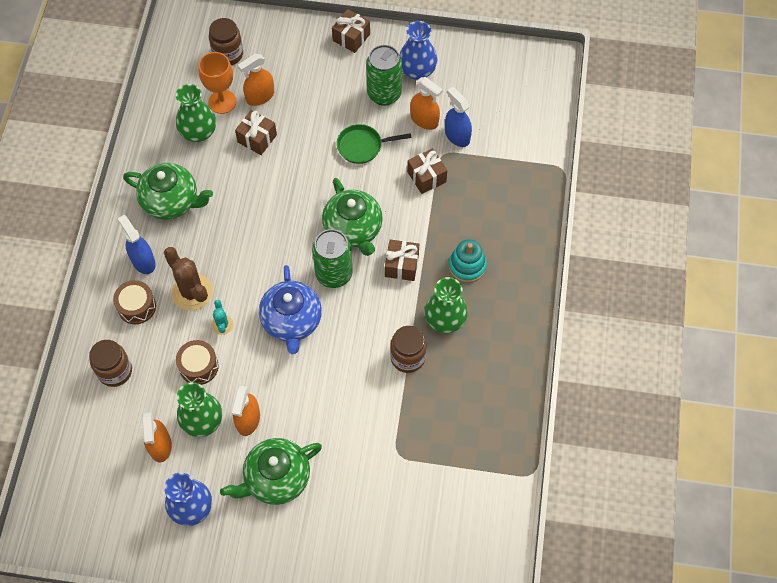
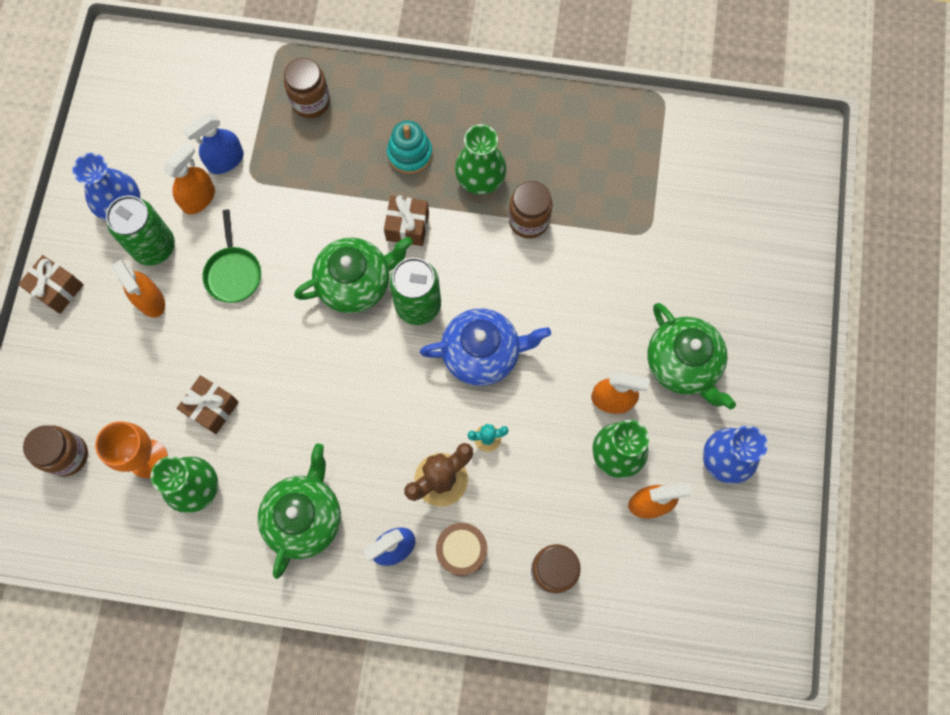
camera: 90 degrees left, 10 degrees up
(199, 366) = (544, 464): brown drum -> none
(260, 96) = (144, 407): orange spray bottle -> orange spray bottle (150, 300)
(426, 177) = (284, 197): brown gift -> none
(511, 192) = (311, 102): none -> brown jar

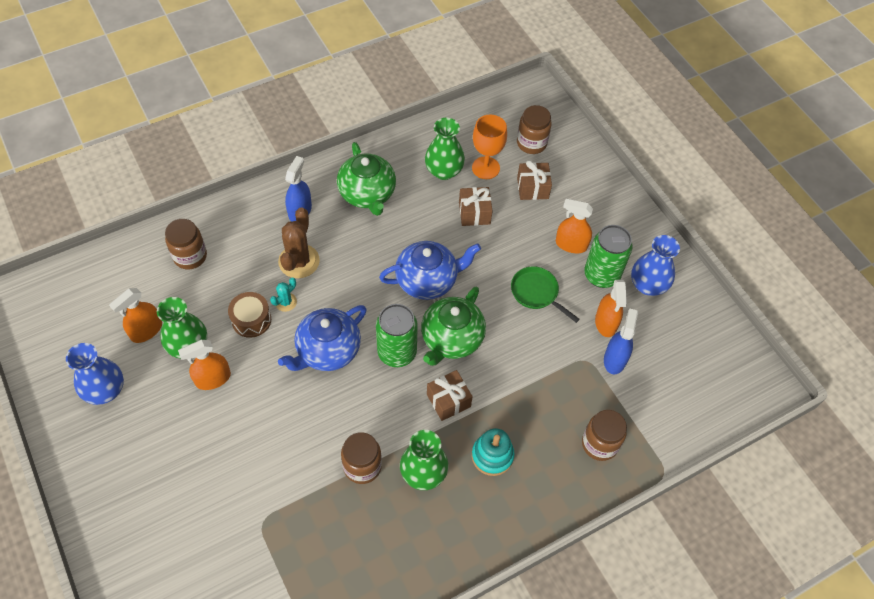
camera: 140 degrees right, 15 degrees down
(57, 289) = (631, 215): brown gift -> brown gift (532, 188)
(327, 362) = (427, 280): none -> blue teapot
(462, 550) = (257, 233): brown drum -> brown drum (251, 320)
(682, 364) = (173, 437): green teapot -> none

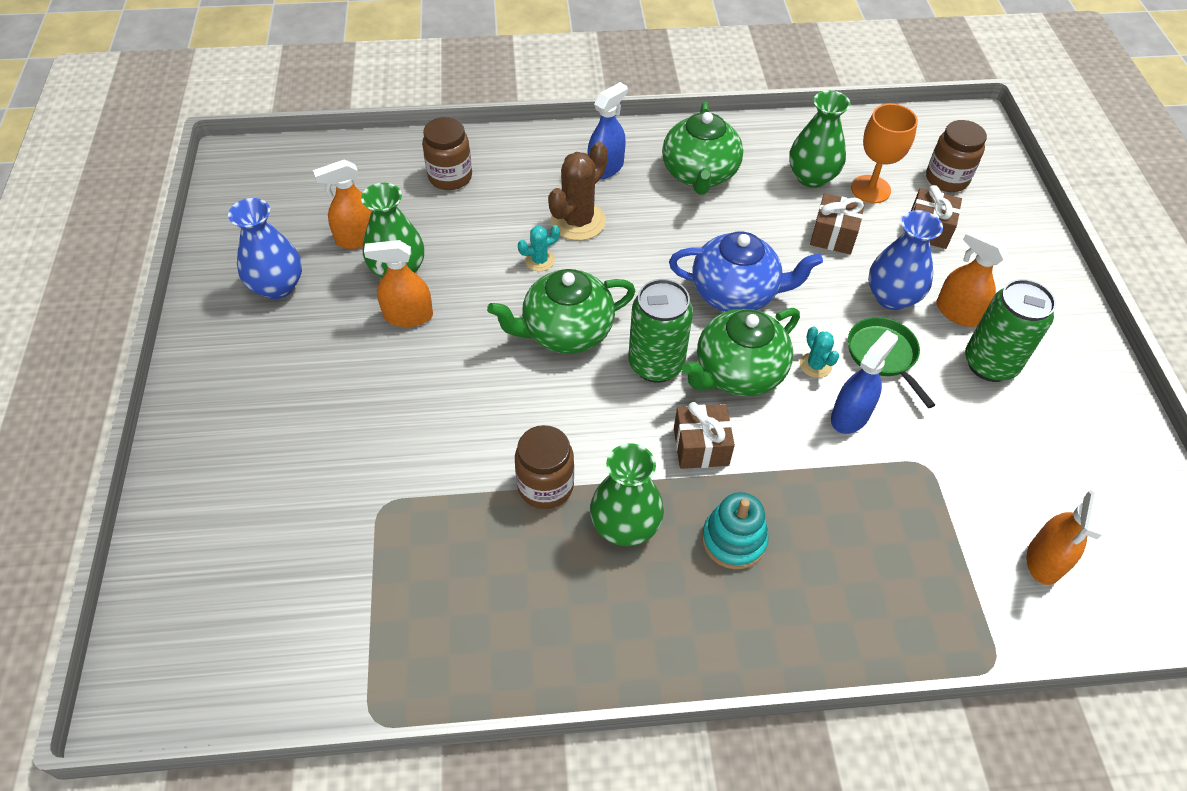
camera: 25 degrees right, 5 degrees down
(251, 320) = (488, 266): brown drum -> none
(327, 350) = (566, 332): blue teapot -> green teapot
(497, 315) = (815, 365): none -> turquoise cactus
(599, 444) = (904, 584): brown jar -> none
(606, 323) = (974, 426): orange spray bottle -> orange spray bottle (1044, 560)
(614, 359) = (970, 478): blue spray bottle -> blue spray bottle (850, 416)
(648, 285) = (1058, 399): blue vase -> blue vase (892, 297)

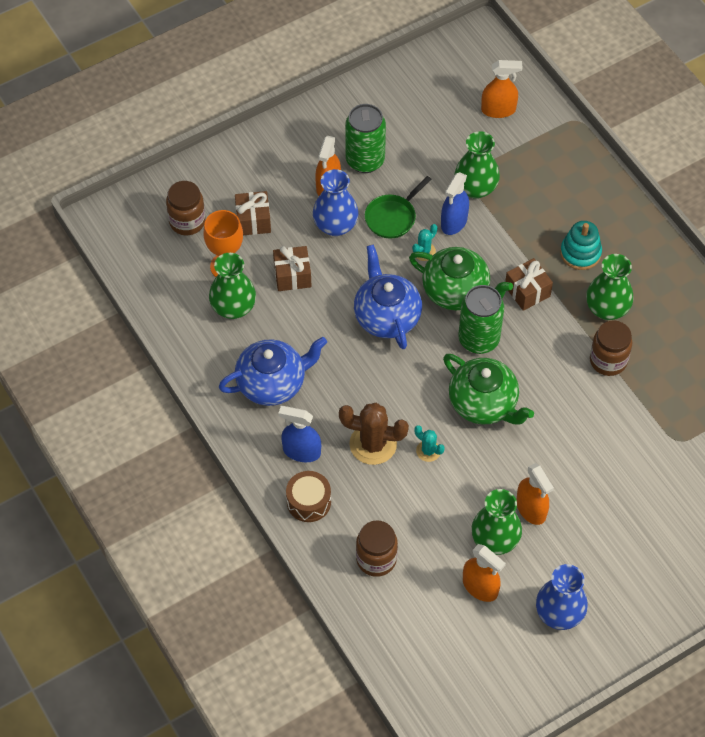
camera: 115 degrees left, 5 degrees up
(546, 154) = (308, 502): none -> brown drum
(699, 174) = (272, 383): green teapot -> blue teapot
(850, 416) = (454, 222): blue spray bottle -> blue spray bottle turned 75 degrees counterclockwise
(900, 465) = (475, 188): none -> green vase

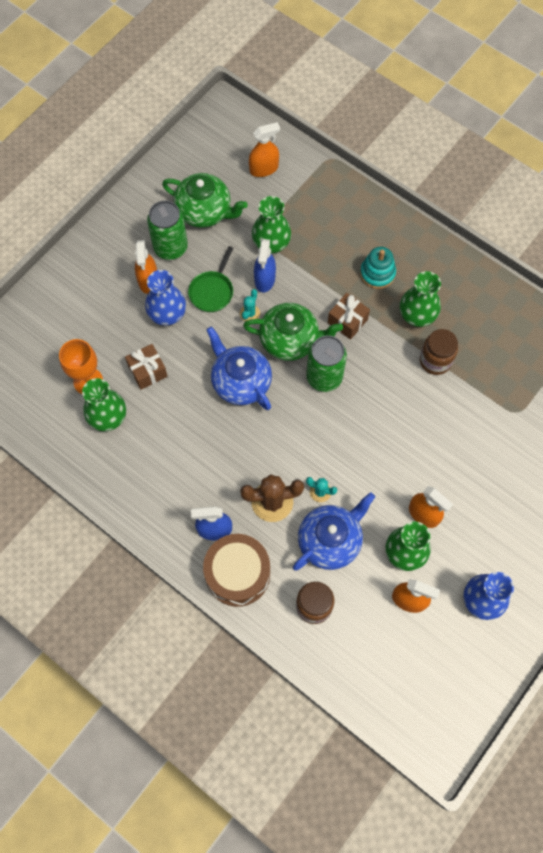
camera: 20 degrees left, 10 degrees up
(187, 222) = (39, 351): brown jar -> none
(253, 221) = (96, 332): brown gift -> none
(272, 383) = (167, 475): blue teapot -> blue teapot (330, 541)
(308, 502) = (237, 574): brown drum -> brown drum, size x1.63
(484, 404) = (350, 433): green teapot -> green teapot (205, 211)

